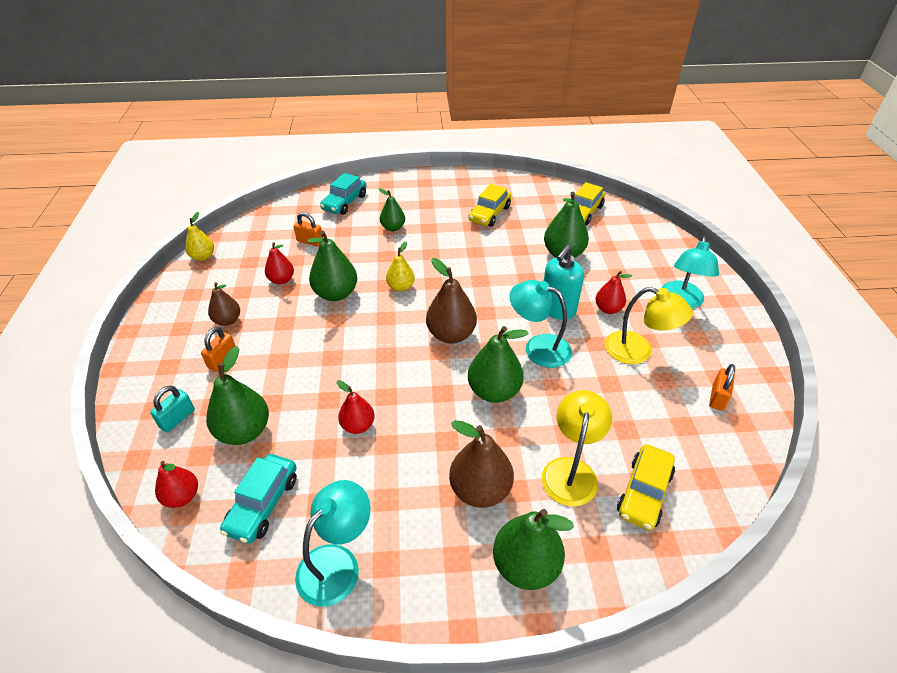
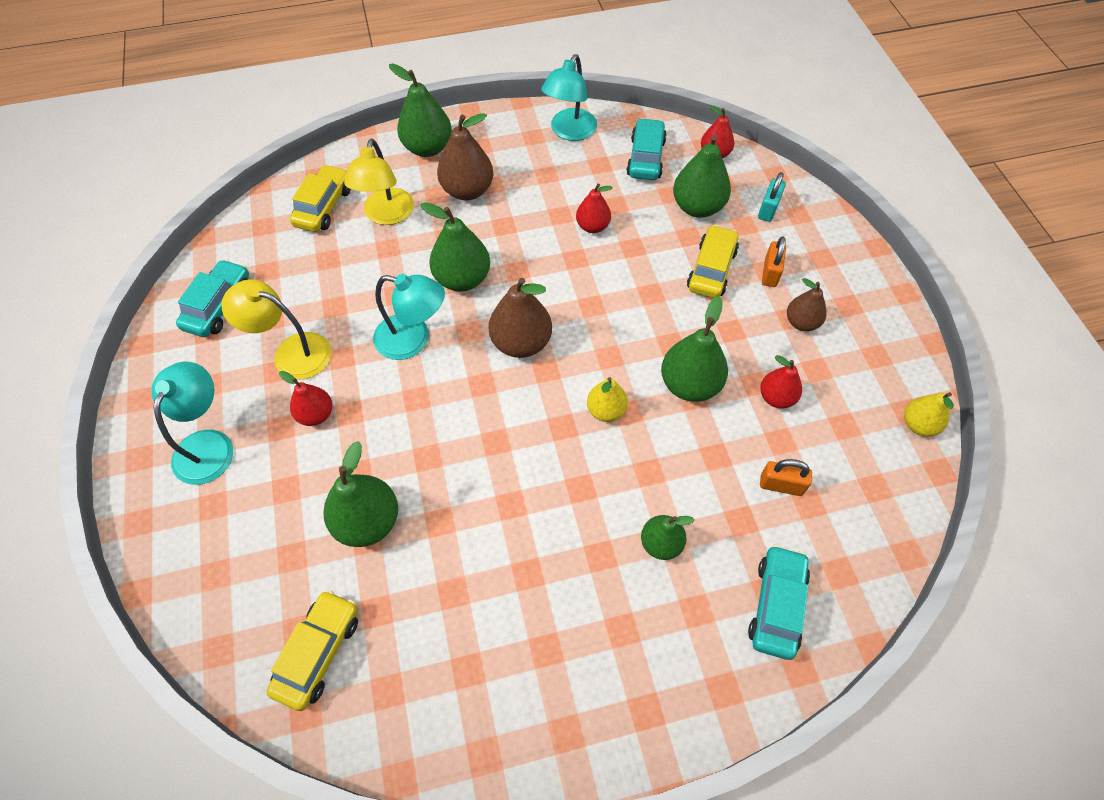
camera: 170 degrees right, 15 degrees up
(489, 214) = (497, 615): yellow car -> yellow car (711, 269)
(557, 310) = (385, 402): turquoise soap dispenser -> none
(717, 397) = (218, 306): orange padlock -> turquoise car

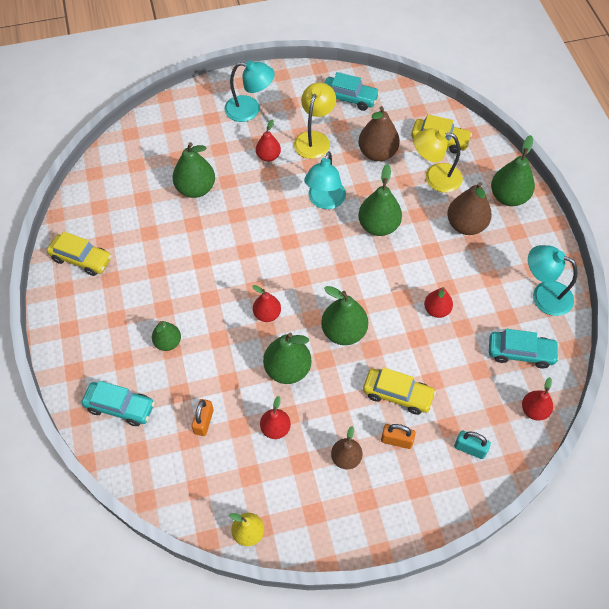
camera: 90 degrees right, 0 degrees up
(318, 652) = (123, 174): yellow car -> yellow car (81, 259)
(521, 343) = (323, 263): brown pear -> brown pear (377, 153)
(606, 410) = (267, 314): yellow pear -> red pear
(697, 207) = (466, 390): green pear -> green pear (343, 332)

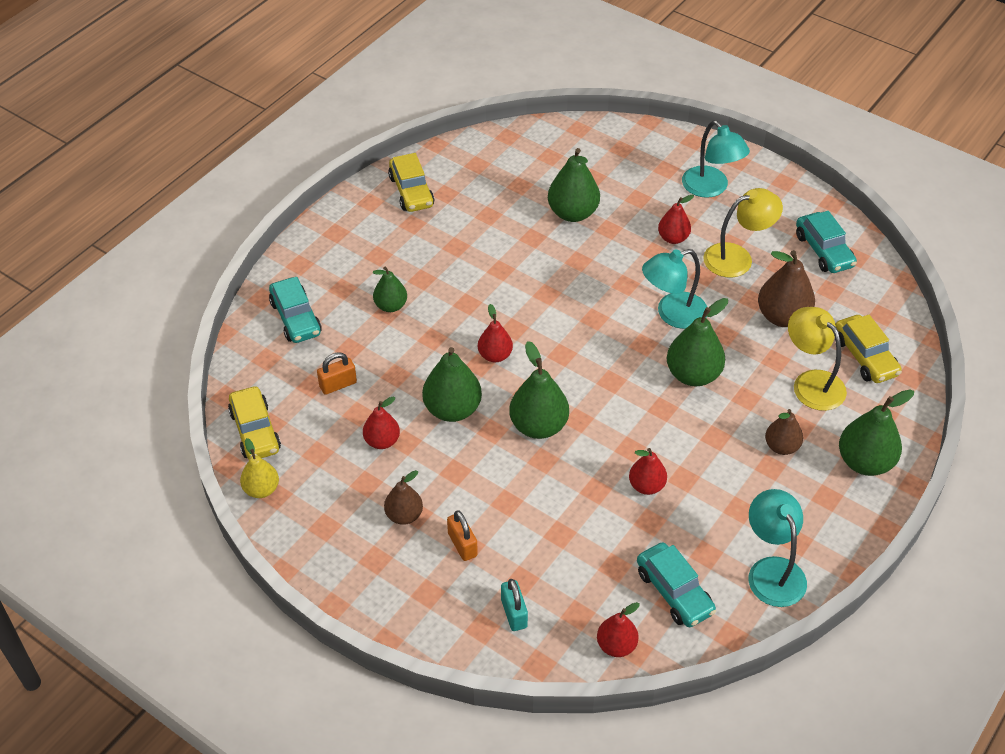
camera: 50 degrees right, 10 degrees down
(397, 394) = (514, 514): yellow car -> yellow car (255, 431)
(466, 225) = (781, 446): brown pear -> brown pear, size x0.62

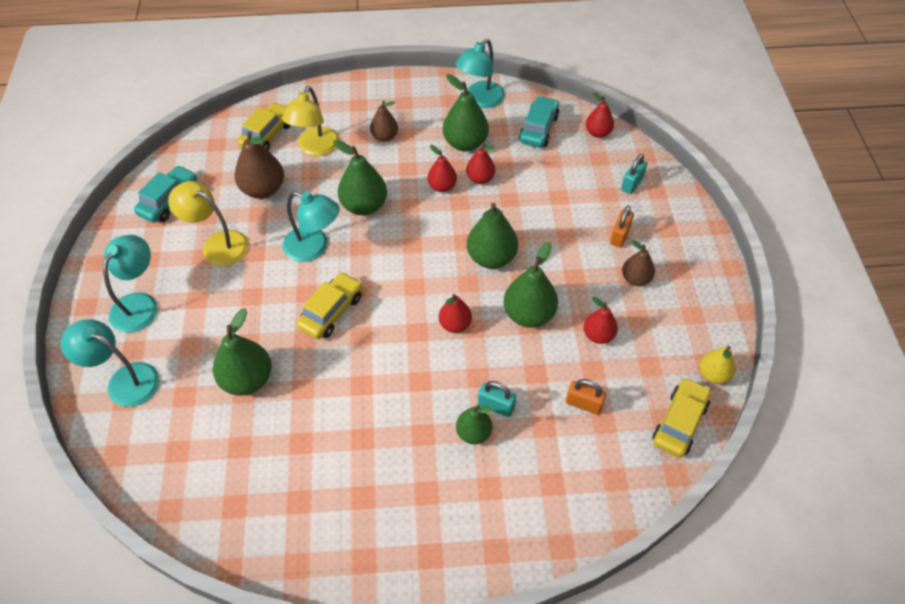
camera: 130 degrees left, 5 degrees up
(296, 318) = (555, 495): turquoise car -> none
(397, 332) = (496, 406): none -> turquoise padlock
(411, 191) = (319, 534): yellow car -> yellow car (331, 311)
(640, 154) = (124, 380): none -> turquoise lamp
(673, 238) = (226, 294): red pear -> red pear (442, 186)
(864, 462) = (360, 99): green pear -> green pear (465, 143)

